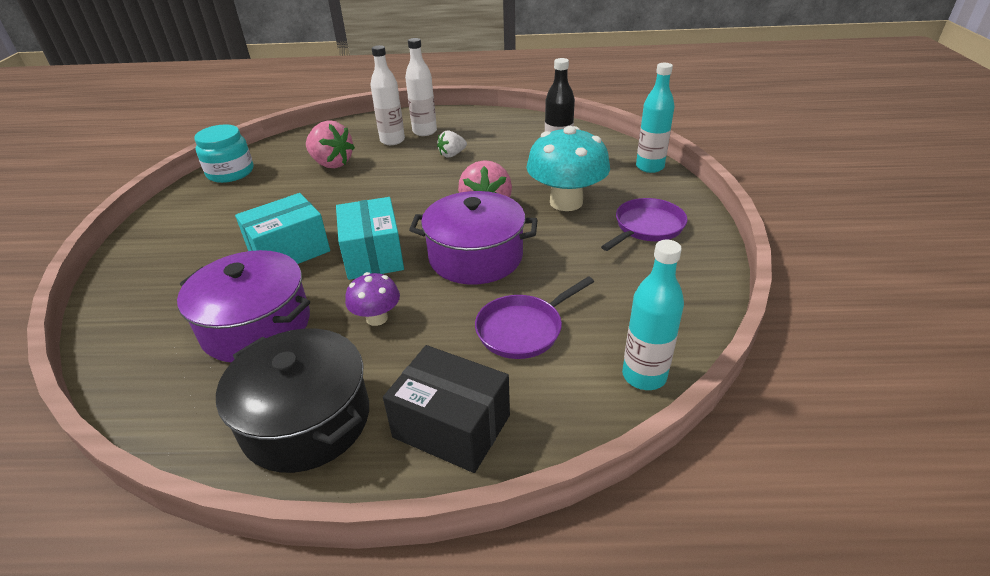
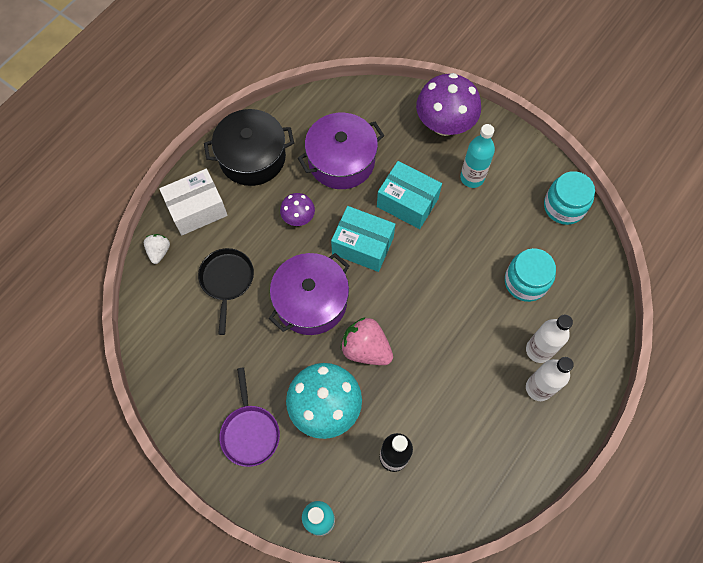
camera: 125 degrees right, 30 degrees up
(147, 272) = (444, 124): none -> purple mushroom
(289, 251) = (407, 202): turquoise box -> turquoise box turned 60 degrees counterclockwise
(331, 163) = (525, 282): pink strawberry -> turquoise jar
(451, 426) = (197, 209): black box -> white box
(452, 154) = (470, 380): white strawberry -> white strawberry (159, 251)
(523, 329) = (227, 280): purple pan -> black pan
(644, 376) = (148, 309): turquoise bottle -> turquoise bottle (472, 178)

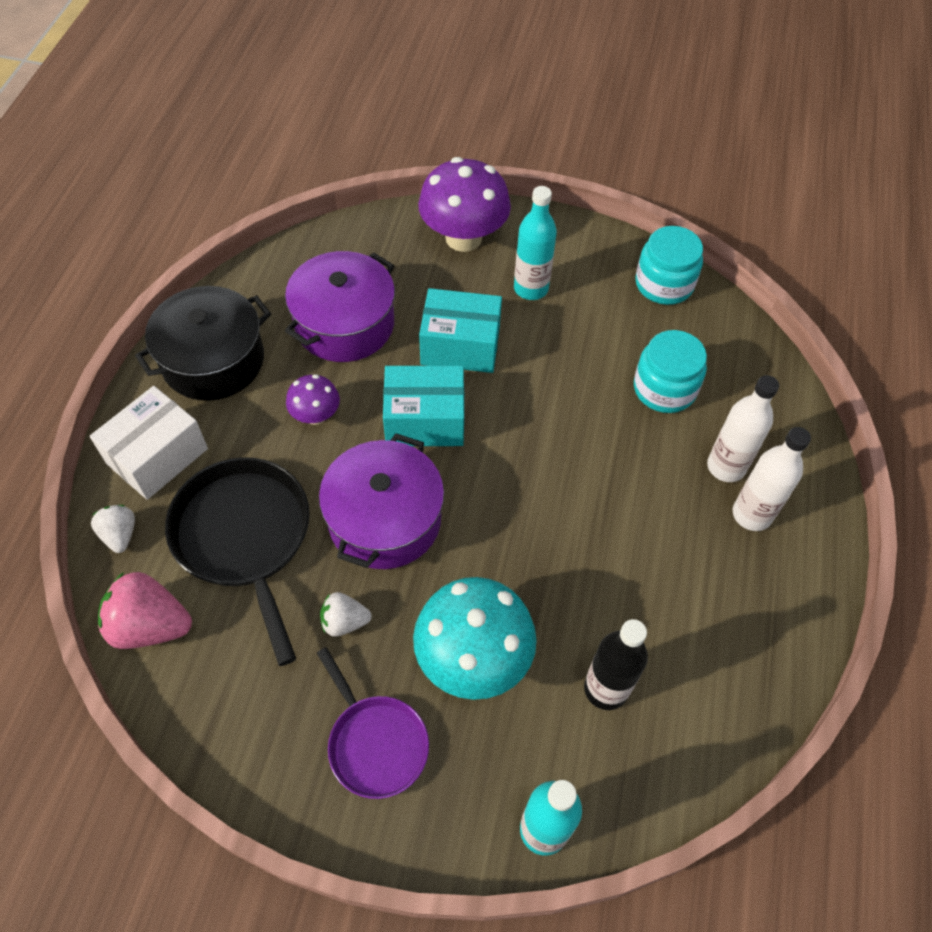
camera: 25 degrees left, 10 degrees down
(227, 280) = (245, 537): black pan -> black pan, size x1.59
(262, 355) = (344, 622): none -> white strawberry
(366, 349) = (494, 554): pink strawberry -> pink strawberry (150, 625)

